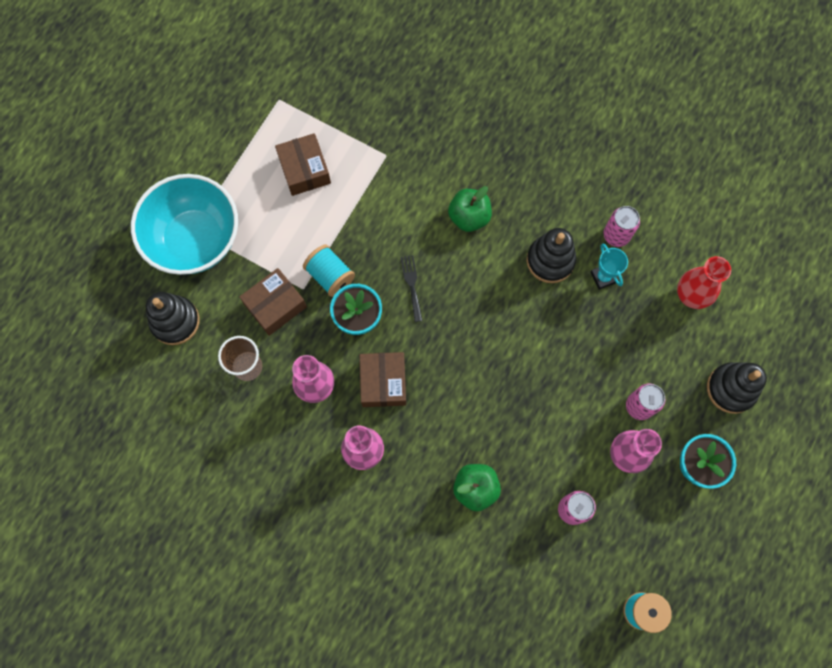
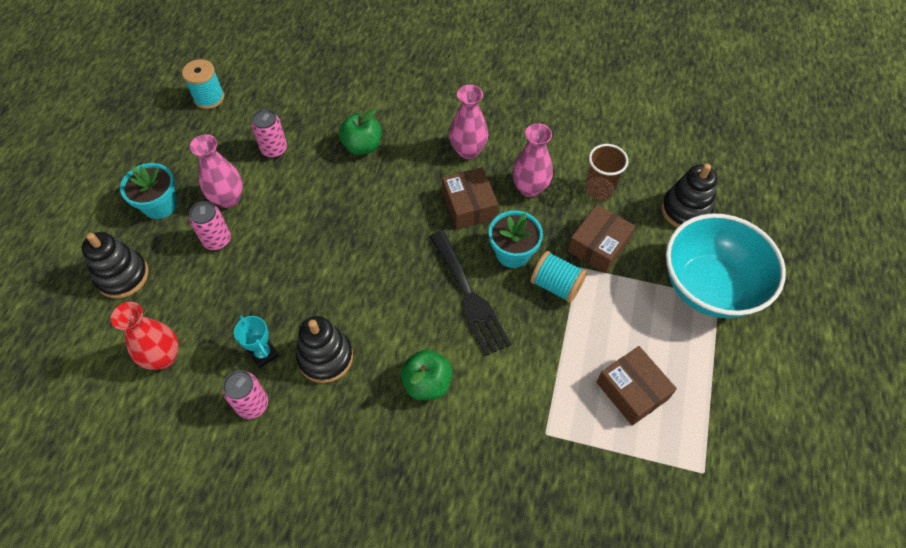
camera: 165 degrees right, 15 degrees down
(412, 285) = (469, 296): black fork -> black fork, size x1.94

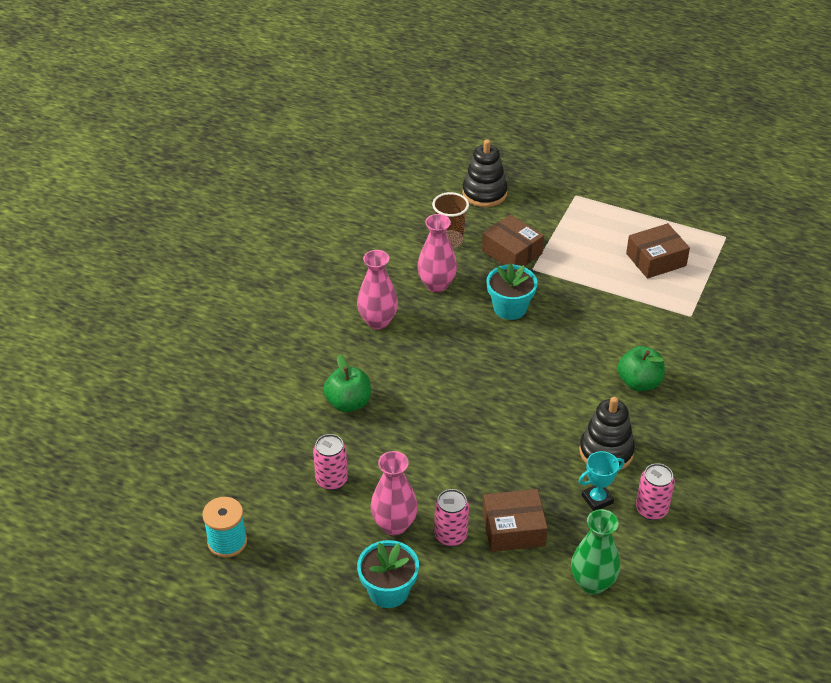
camera: 80 degrees left, 15 degrees down
(122, 276) = (483, 625): black stacking toy -> none
(163, 357) = (592, 583): red vase -> green vase
(469, 205) = (448, 330): brown box -> brown box (513, 529)
(469, 296) = (553, 343): black fork -> none
(556, 285) = (549, 286): turquoise spool -> none
(709, 287) = (565, 197): turquoise bowl -> none

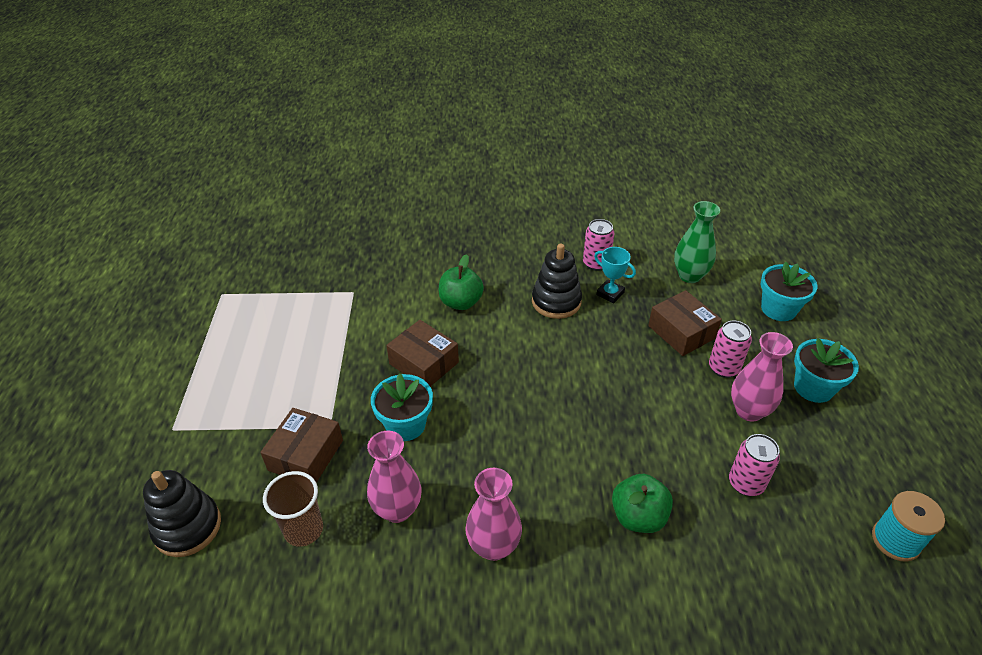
camera: 115 degrees left, 0 degrees up
(501, 633) = (778, 309): none -> turquoise flower pot
(656, 260) = (277, 332): brown box -> brown box (424, 363)

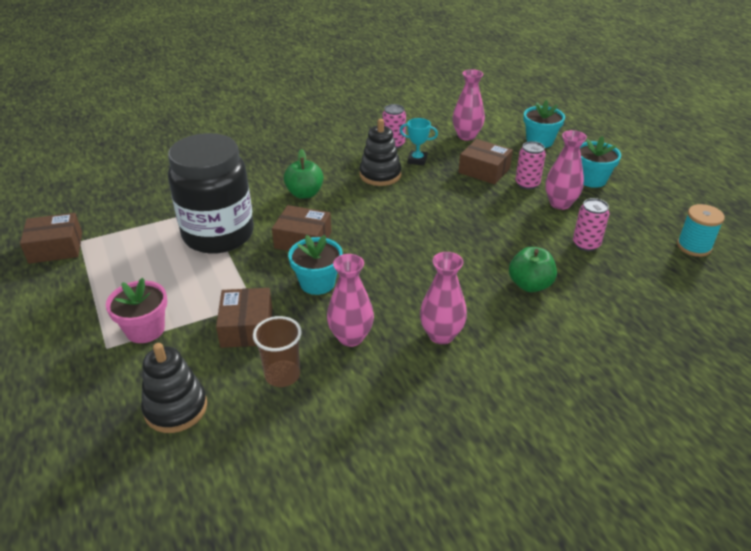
camera: 25 degrees left, 5 degrees down
(197, 295) = (56, 247): none -> brown box
(215, 421) = (145, 329): none -> pink flower pot
(346, 328) = (218, 234): none -> black jar
(689, 276) = (466, 136): green vase -> pink vase

